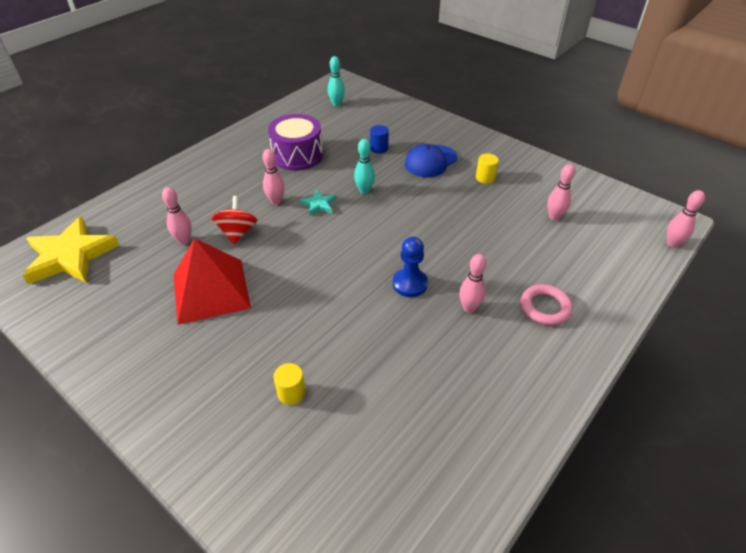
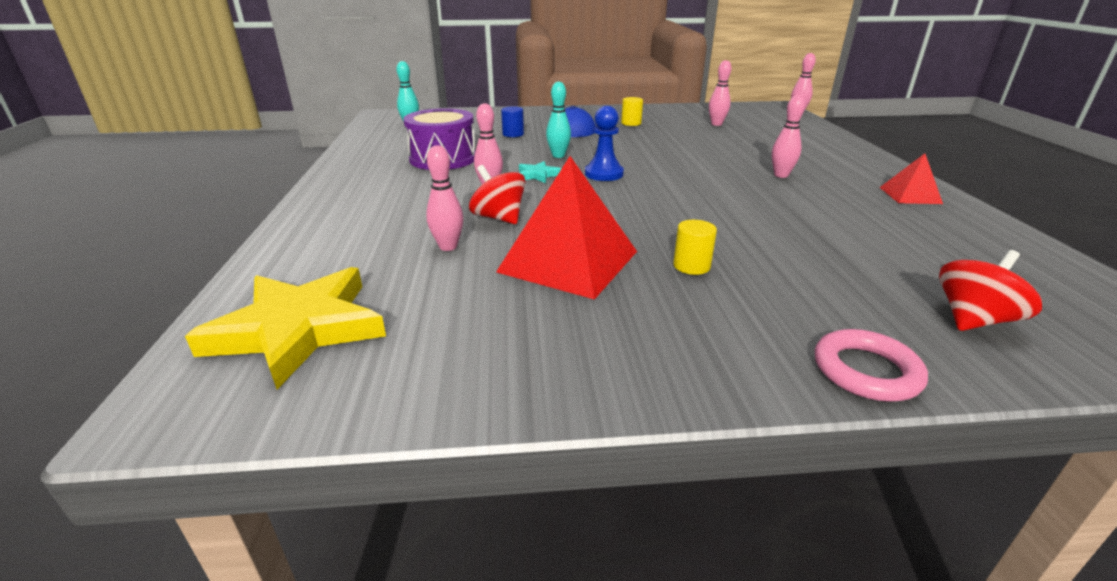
camera: 45 degrees left, 15 degrees down
(291, 393) = (804, 275): yellow cylinder -> yellow cylinder (691, 266)
(303, 496) = (973, 320): none -> red spinning top
(410, 284) = (717, 182): blue pawn -> blue pawn (604, 174)
(519, 397) = (910, 195): none -> red pyramid
(545, 307) = (815, 157): pink ring -> pink ring (866, 371)

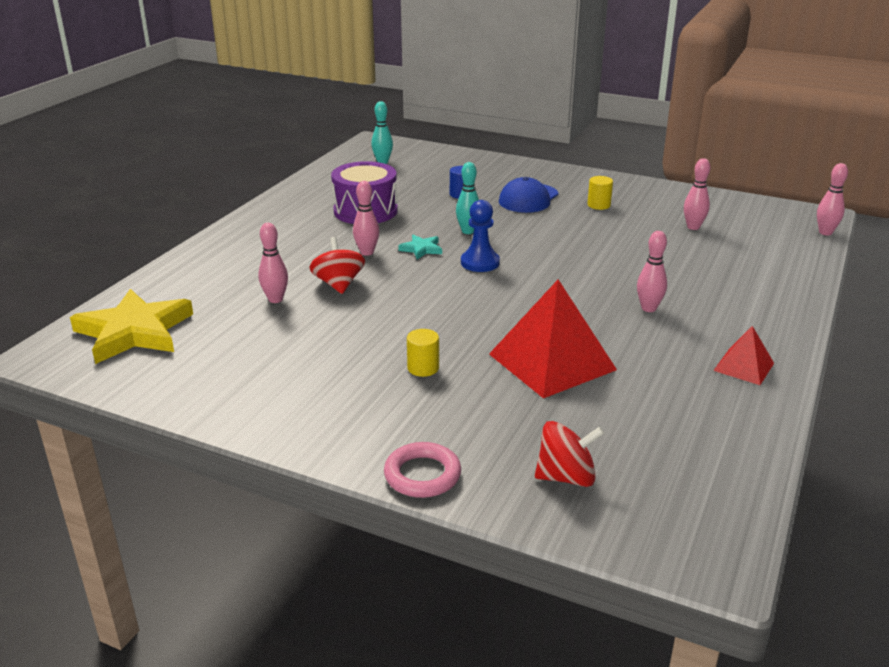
camera: 30 degrees right, 0 degrees up
(569, 261) = (341, 336): red pyramid -> red pyramid (552, 362)

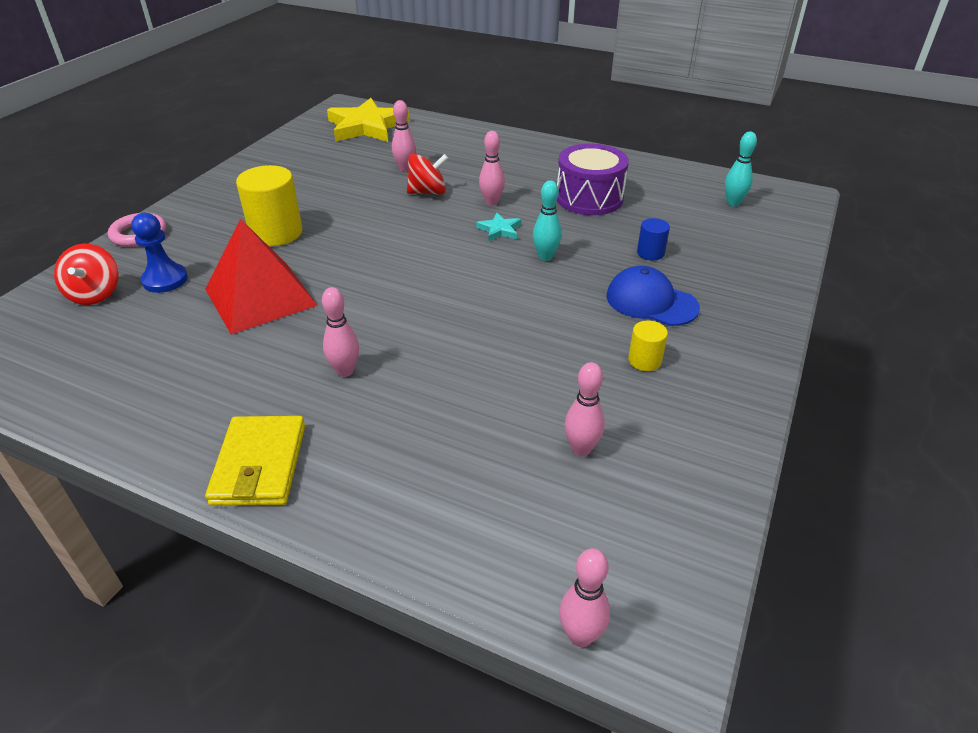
camera: 90 degrees right, 10 degrees up
(423, 368) = (276, 233): yellow cylinder -> yellow cylinder, size x1.96
(480, 263) = (467, 263): blue pawn -> blue pawn (165, 280)
(743, 366) = (198, 427): red pyramid -> none
(767, 333) = (260, 465): none -> yellow wallet

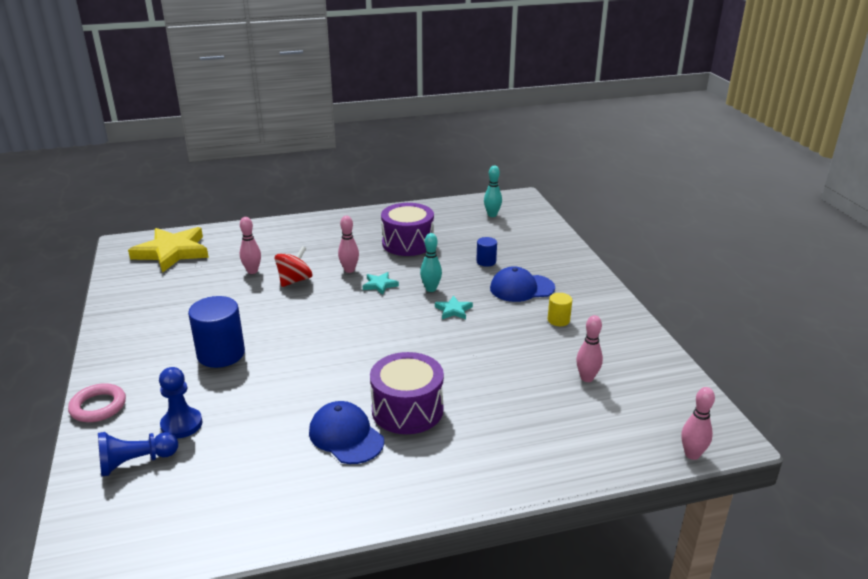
camera: 40 degrees left, 10 degrees down
(95, 294) = (135, 462): red spinning top -> blue pawn
(259, 364) = (346, 436): none -> blue cap
(260, 297) = (278, 398): red pyramid -> none
(260, 465) = (435, 484): yellow wallet -> none
(276, 233) = (221, 354): yellow cylinder -> blue cylinder
(345, 371) = (407, 410): pink bowling pin -> purple drum
(537, 290) = (453, 310): none -> turquoise star

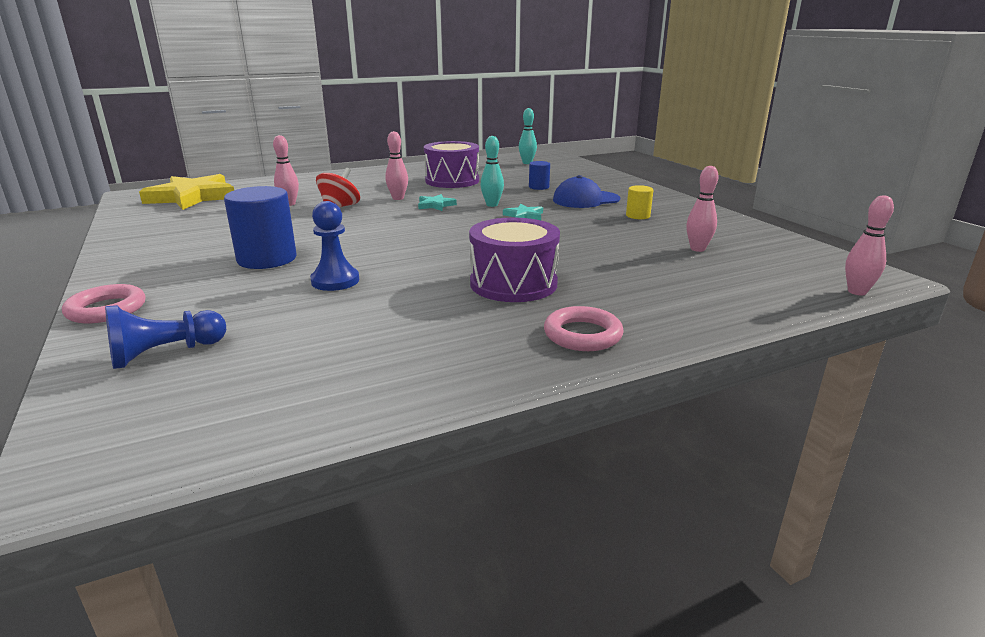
camera: 10 degrees left, 5 degrees down
(181, 424) = (227, 316): blue pawn -> blue pawn (335, 281)
(346, 436) = (449, 309): blue cap -> none
(436, 480) = (582, 335): none -> pink ring

